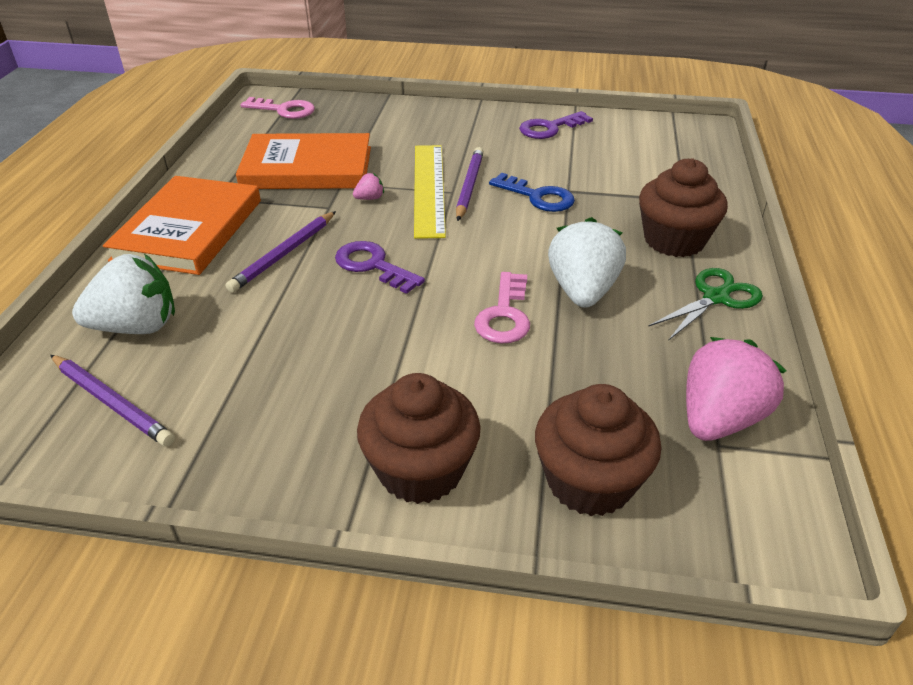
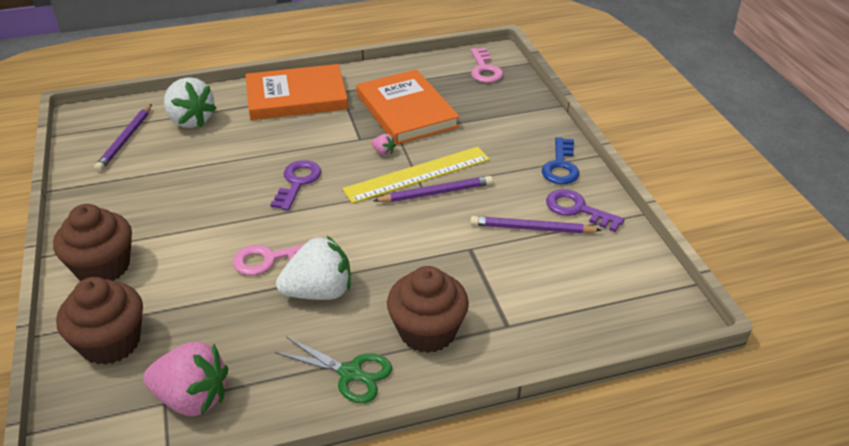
camera: 65 degrees right, 0 degrees up
(284, 254) = (290, 142): purple pencil -> purple pencil (532, 228)
(538, 196) = (446, 233): blue key -> blue key (561, 166)

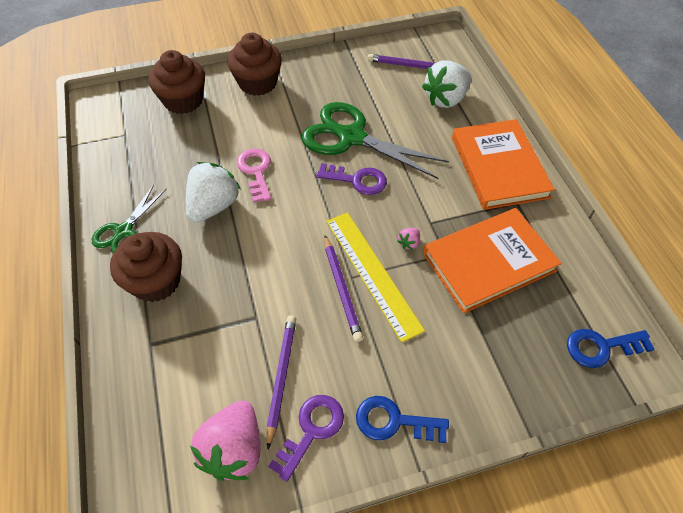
camera: 90 degrees right, 15 degrees up
(192, 399) = (124, 147): pink strawberry -> pink strawberry (234, 450)
(231, 186) = (351, 137): none -> green scissors
(319, 292) = (214, 206): white strawberry -> white strawberry turned 135 degrees counterclockwise
(484, 69) = (601, 347): pink key -> blue key

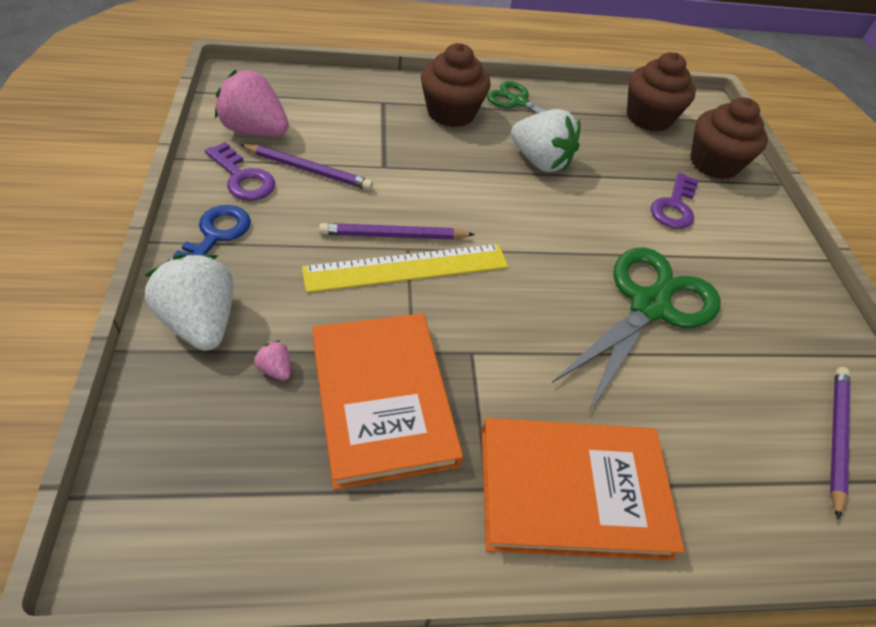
camera: 95 degrees right, 5 degrees down
(256, 171) = (589, 201): pink key -> none
(258, 83) = (757, 232): brown cupcake -> brown cupcake (648, 118)
(357, 180) = (564, 292): purple key -> purple key (674, 206)
(409, 243) = (442, 316): pink strawberry -> pink strawberry (275, 369)
(446, 99) = (749, 464): white strawberry -> white strawberry (201, 322)
(601, 347) = (180, 492): blue key -> none

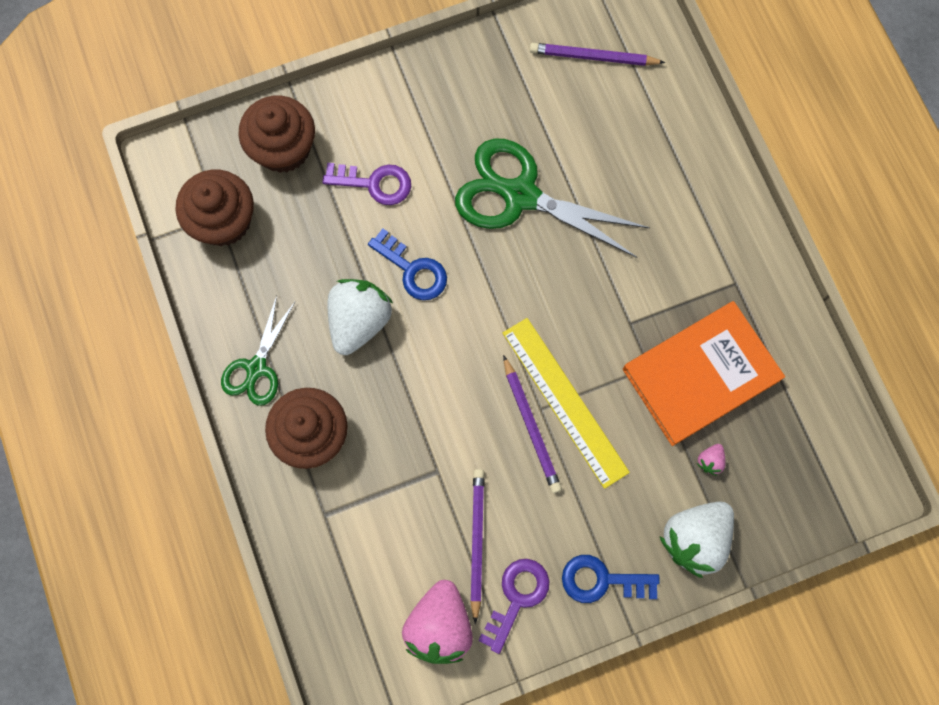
camera: 100 degrees left, 25 degrees up
(572, 491) = (714, 229): orange book -> none
(581, 206) = (413, 270): none -> blue key

